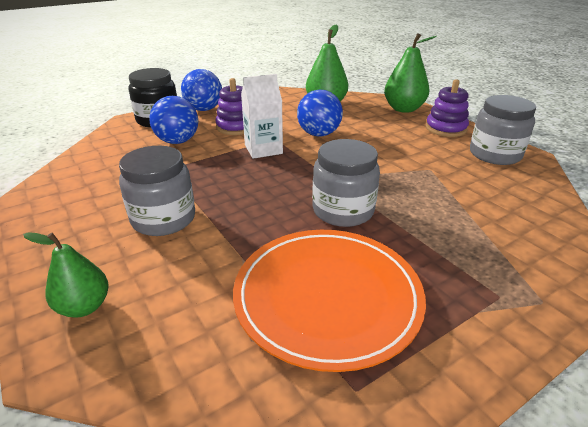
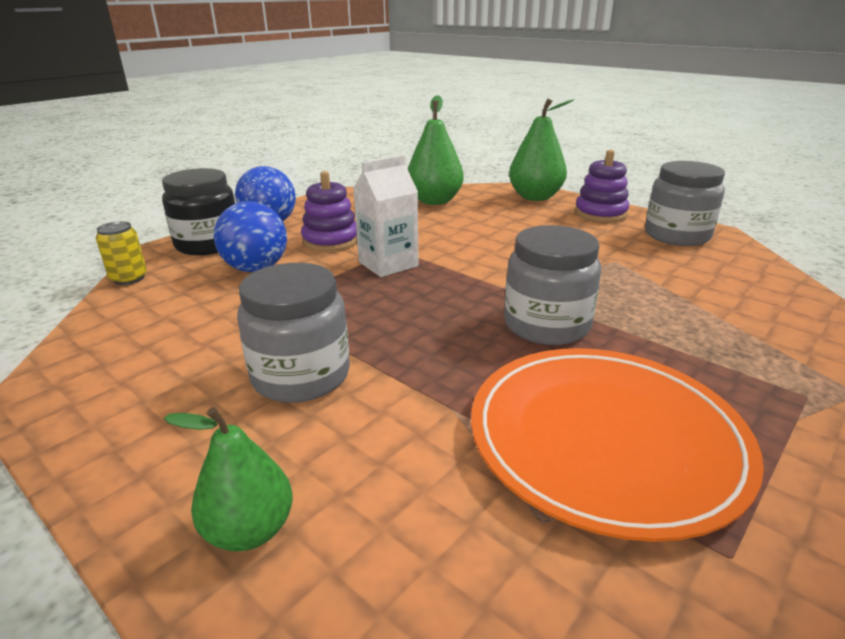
camera: 15 degrees left, 5 degrees down
(100, 138) = (129, 278): none -> yellow can
(319, 134) = (450, 237): blue ball -> none

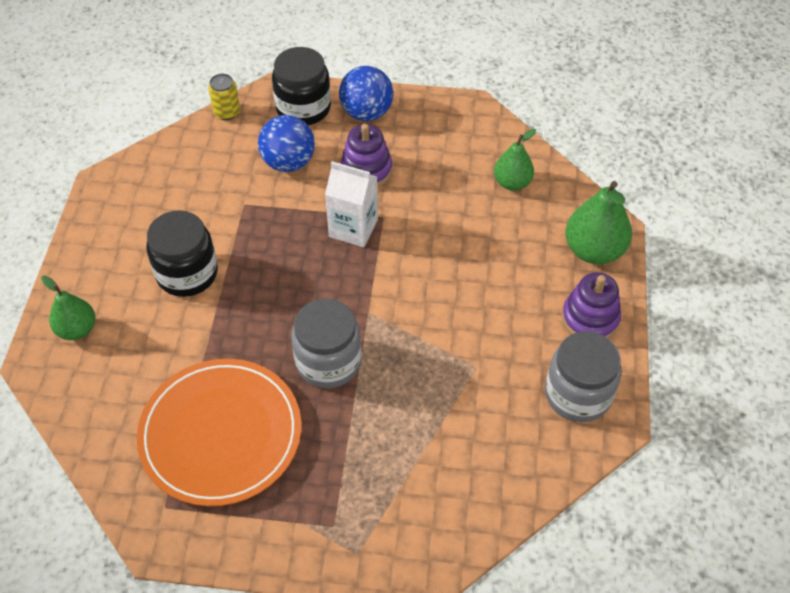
camera: 55 degrees right, 25 degrees up
(301, 376) = (187, 273): grey jar -> black jar
(434, 201) = (512, 183): green pear -> green pear, size x0.65

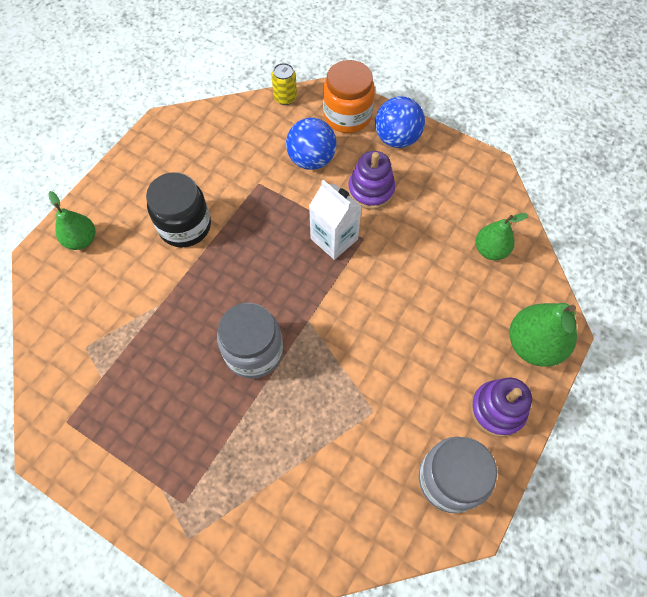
camera: 25 degrees right, 10 degrees up
(221, 434) = (139, 378): orange plate -> none
(303, 108) = (347, 116): black jar -> orange jar

